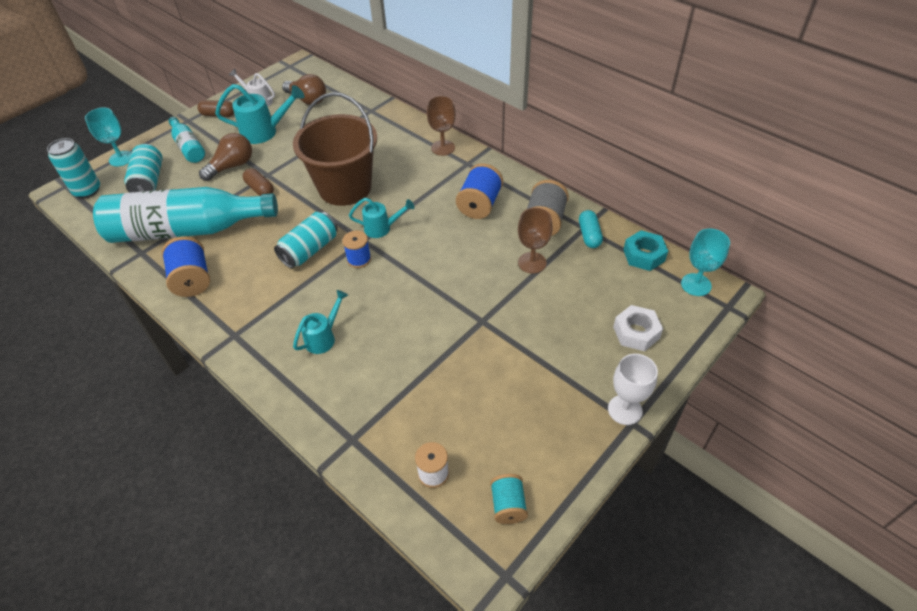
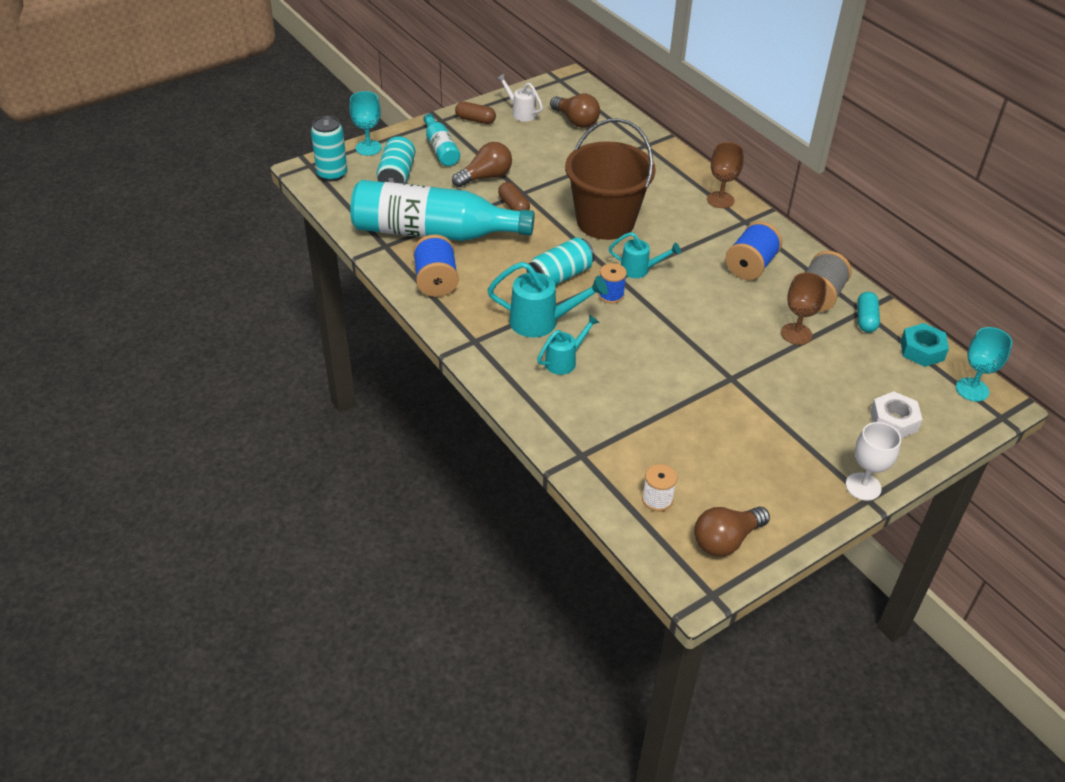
camera: 10 degrees right, 5 degrees down
(265, 132) = (525, 148): turquoise watering can -> turquoise watering can (542, 322)
(508, 505) = (726, 540): turquoise spool -> brown light bulb

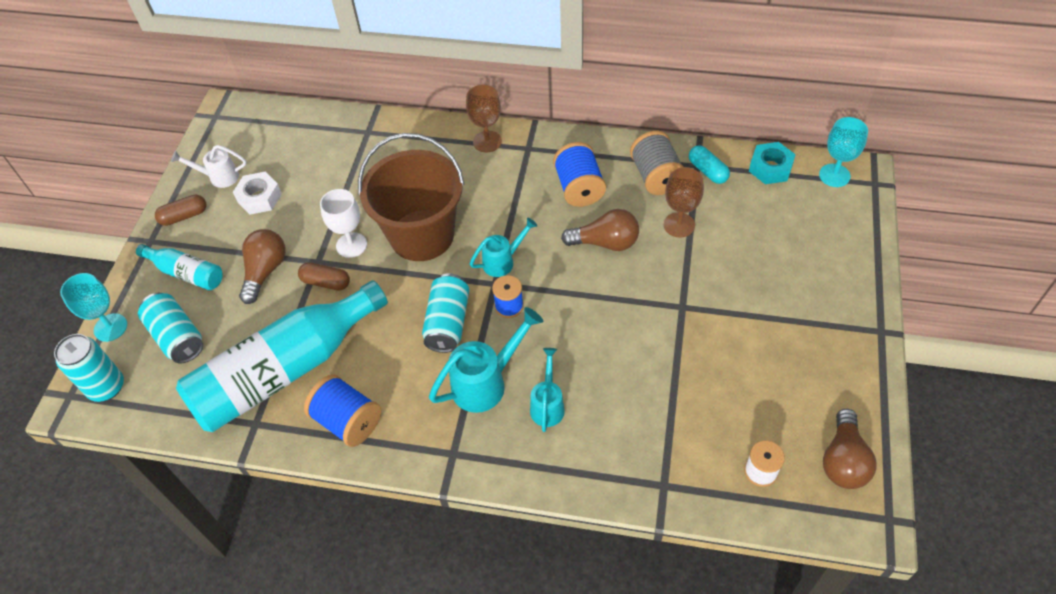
camera: 40 degrees left, 10 degrees up
(576, 121) = (280, 150): brown light bulb -> brown light bulb (605, 242)
(863, 486) = (867, 323): white goblet -> white goblet (351, 245)
(893, 421) = (821, 247): white nut -> white nut (259, 198)

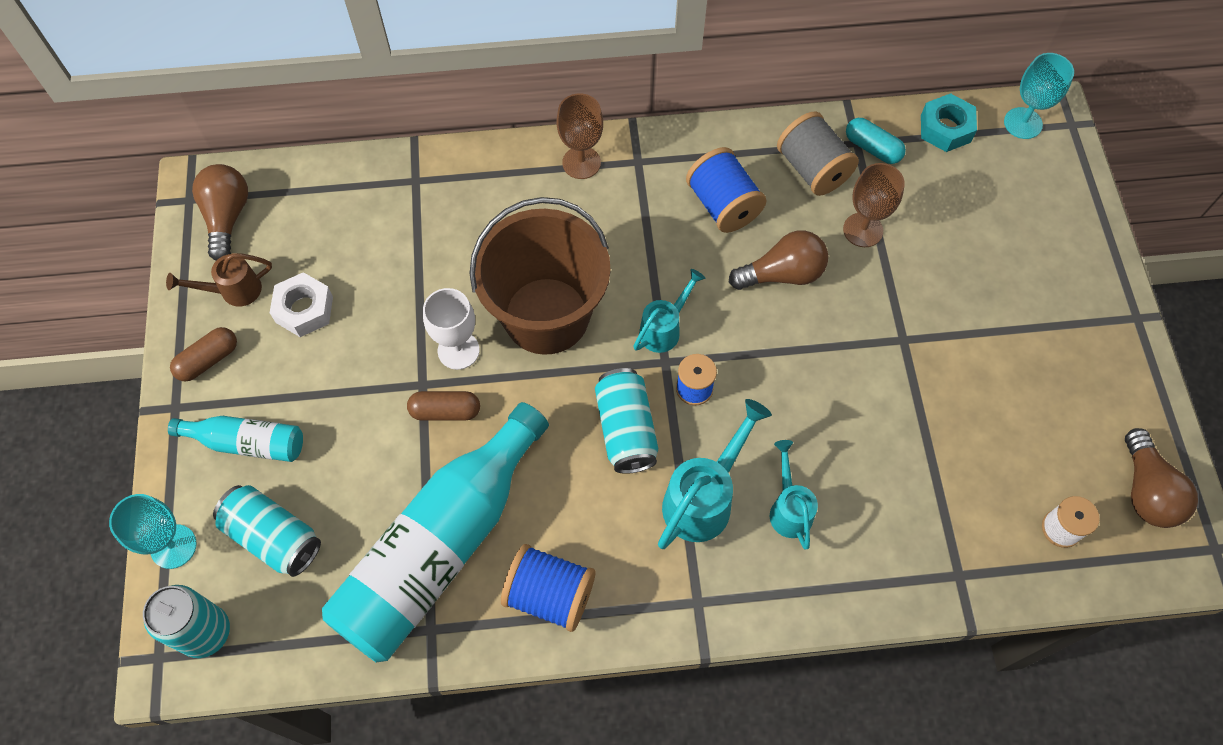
camera: 20 degrees left, 10 degrees up
(218, 177) = (233, 291): white watering can -> brown watering can
(265, 271) = (356, 414): brown light bulb -> brown light bulb (227, 217)

